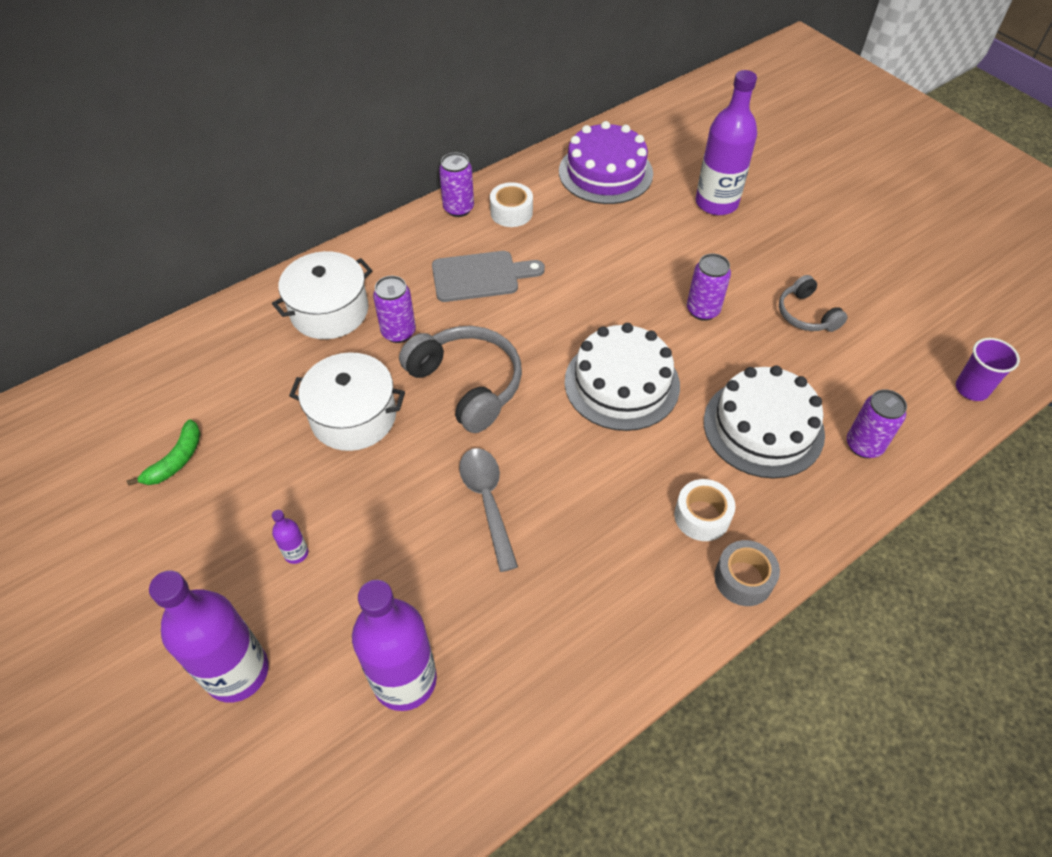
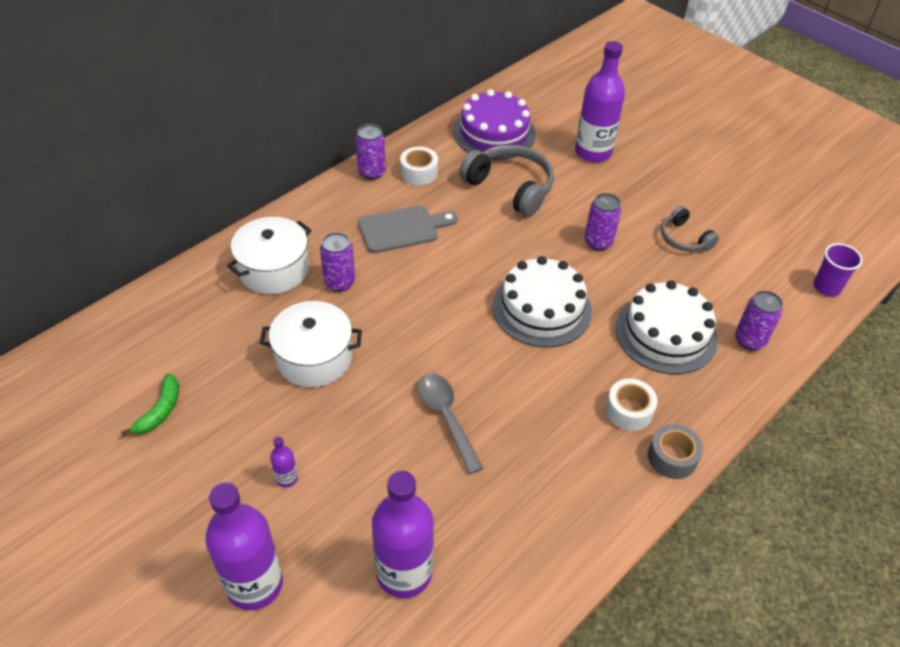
camera: 10 degrees left, 5 degrees down
(467, 384) = (409, 321): grey headphones -> grey headphones (510, 187)

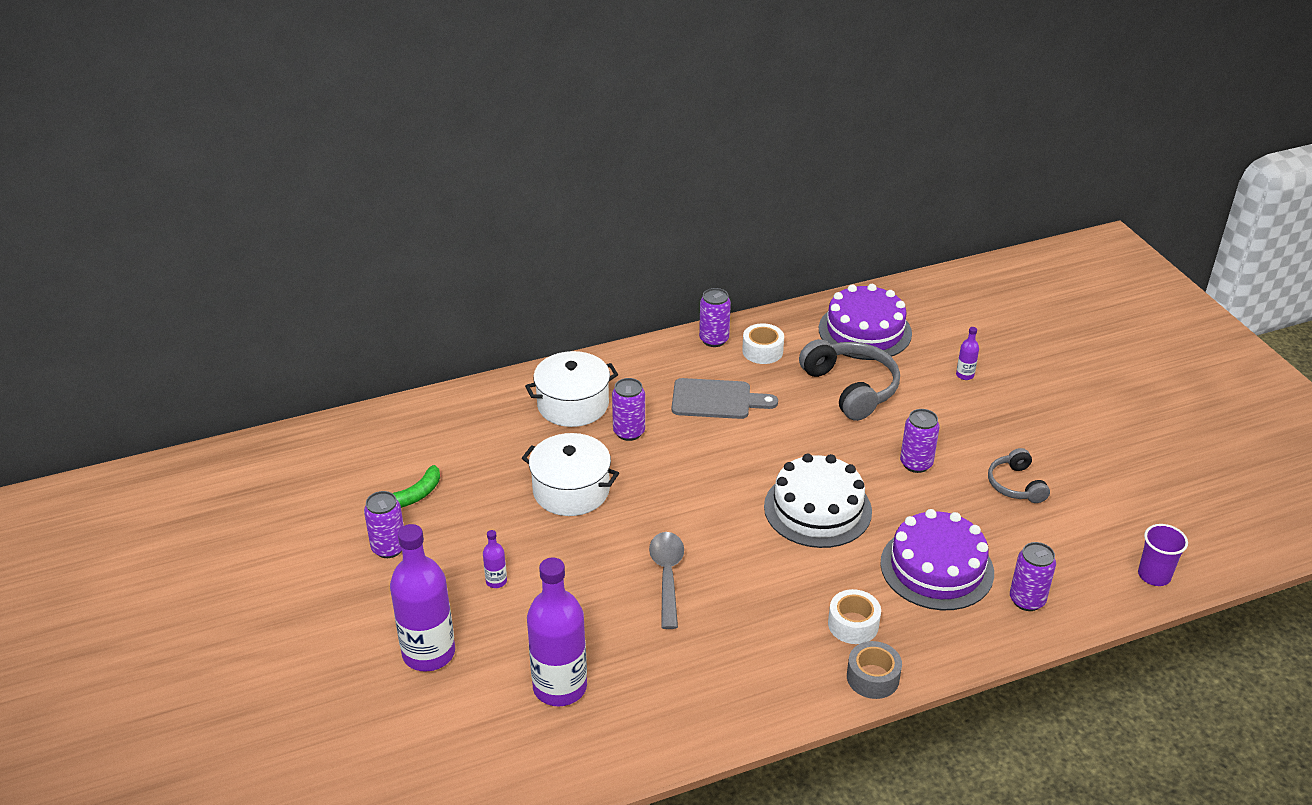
camera: 25 degrees right, 10 degrees down
(158, 478) = (389, 548): none -> purple can
(593, 152) = (965, 375): purple bottle -> purple bottle, size x0.42
(666, 333) = (936, 568): white cake -> purple cake

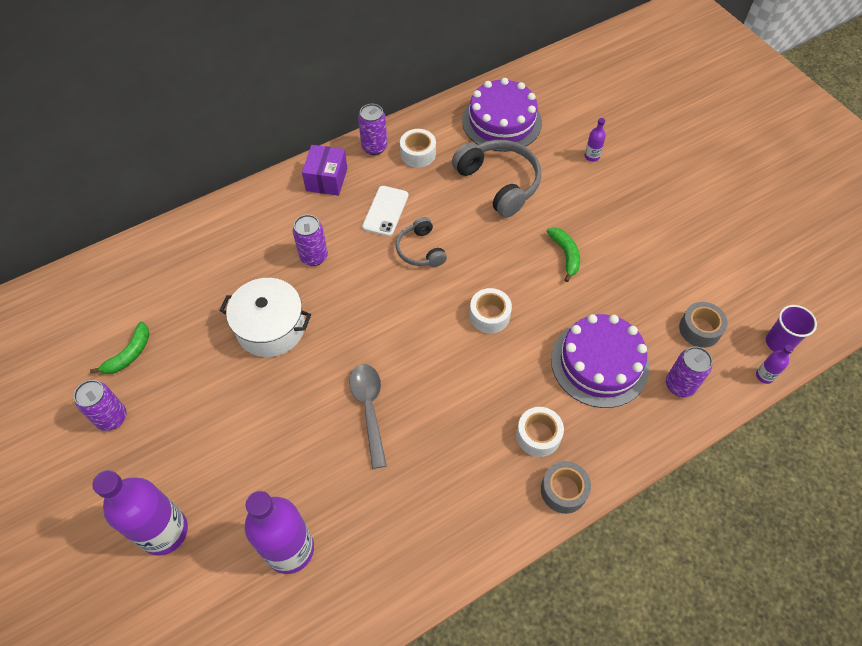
camera: 10 degrees left, 20 degrees up
(496, 581) = (216, 439): purple bottle -> purple bottle (764, 376)
(573, 405) = (260, 233): white pot -> none
(655, 363) = (326, 179): none -> purple box
(716, 400) = (385, 211): grey cutting board -> white phone
(817, 509) = (489, 315): white cake -> white tape
(916, 464) = (565, 255): purple can -> green banana
(1015, 485) = (651, 265): grey headphones -> grey headphones (420, 250)
(1061, 551) = (699, 329): none -> grey tape

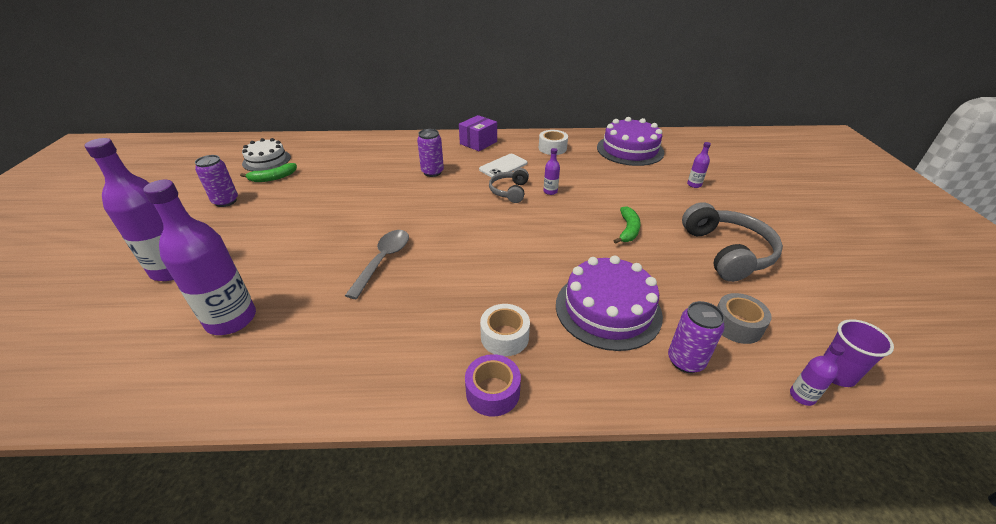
camera: 30 degrees right, 20 degrees down
(87, 329) = (266, 160): none -> white cake
(271, 328) = (367, 195): white pot -> none
(374, 147) = (524, 138): purple can -> none
(461, 231) = (550, 191): none -> purple bottle
(489, 315) = (531, 242): white tape -> none
(499, 183) = (602, 177): grey headphones -> grey headphones (727, 252)
(563, 490) = (493, 392): grey tape -> purple tape

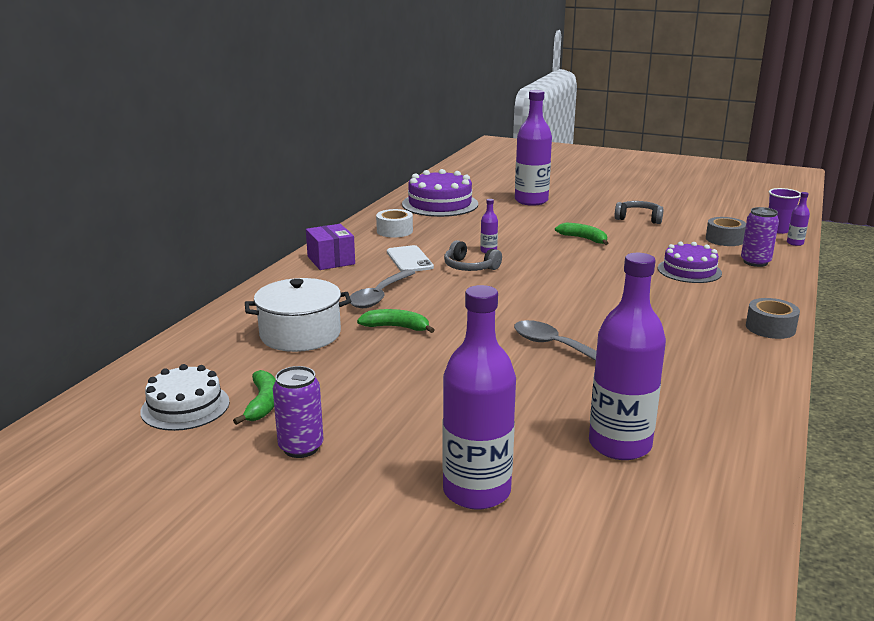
camera: 65 degrees left, 15 degrees down
(361, 164) = (300, 334): none -> white pot
(386, 190) = (396, 327): none -> green banana
(432, 172) = (379, 296): purple can -> grey spoon
(493, 392) = (770, 328): purple tape -> grey tape
(504, 337) = (707, 312): white tape -> none
(608, 309) = (689, 270): purple cake -> purple cake, size x0.66
(694, 185) = (531, 201): purple bottle -> purple bottle, size x2.37
(727, 252) = (639, 218): grey headphones -> grey headphones, size x0.58

